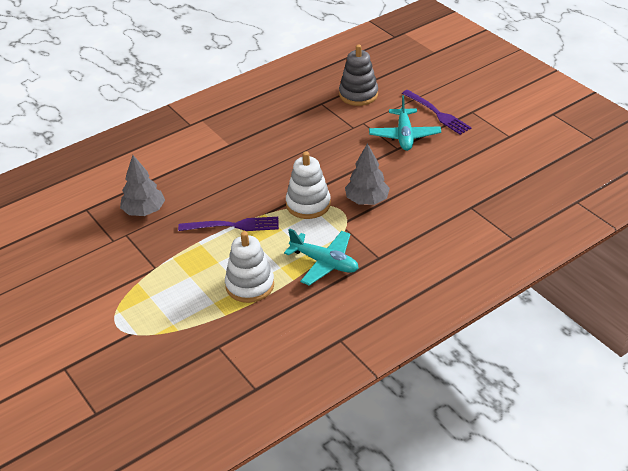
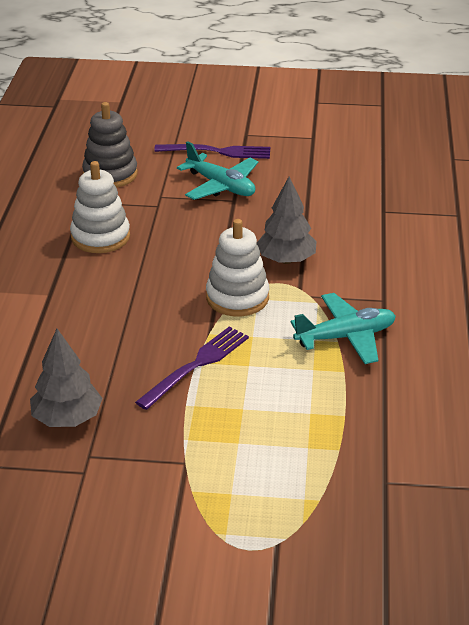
camera: 50 degrees left, 5 degrees down
(250, 285) = (313, 406): white stacking toy -> white stacking toy (100, 237)

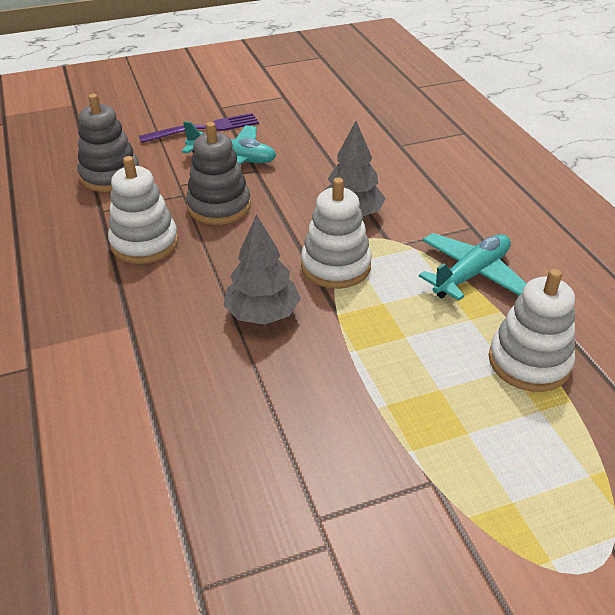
camera: 25 degrees left, 5 degrees up
(67, 418) = (257, 477): grey tree -> grey tree (263, 314)
(179, 223) = (219, 206): none -> grey stacking toy
(196, 365) = (352, 355): purple fork -> none
(331, 413) = (529, 362): none -> white stacking toy

